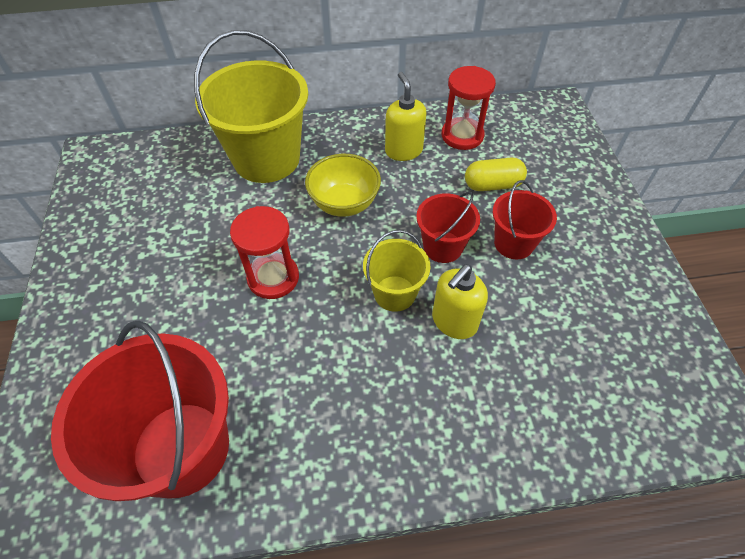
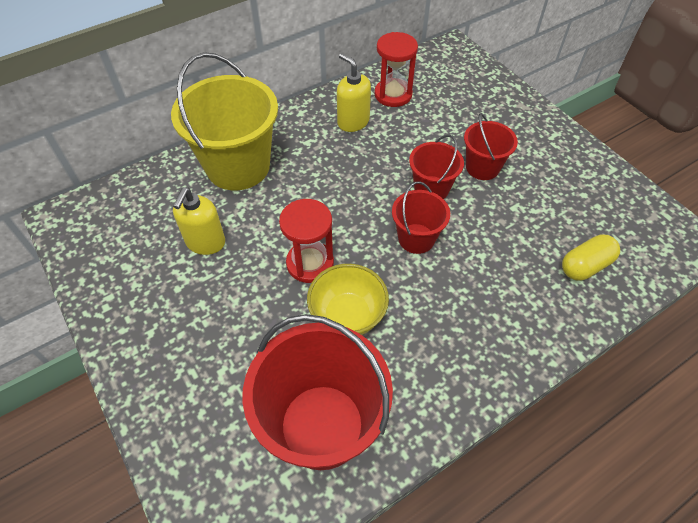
camera: 25 degrees left, 0 degrees up
(344, 204) = (331, 182): yellow bowl -> yellow bowl (347, 315)
(394, 293) = (416, 238): yellow bucket -> red bucket
(454, 322) = (473, 243): yellow soap dispenser -> yellow soap dispenser (205, 242)
(492, 185) = (440, 127): yellow capsule -> yellow capsule (585, 266)

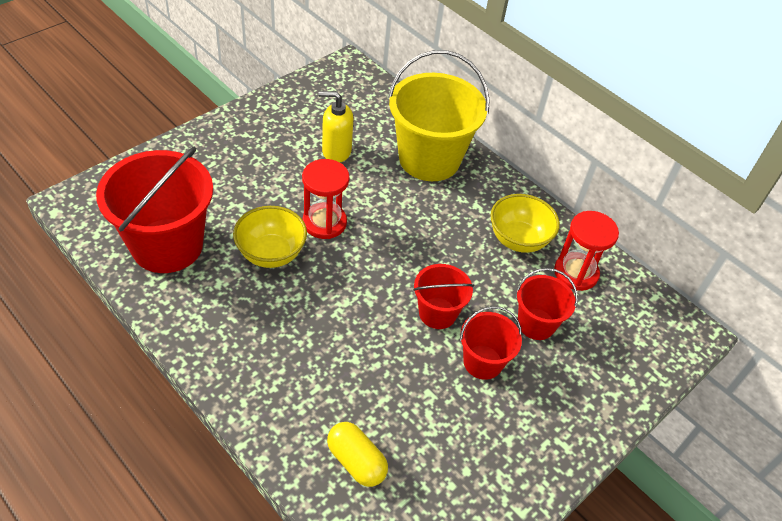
camera: 75 degrees right, 5 degrees down
(353, 122) = (518, 240): yellow soap dispenser -> yellow bowl
(416, 238) = (367, 302): red bucket -> red bucket (536, 324)

